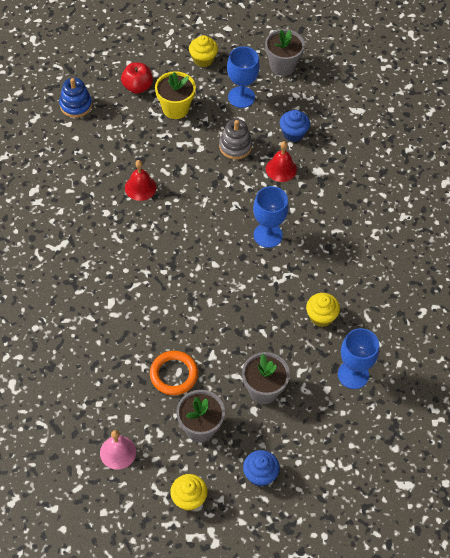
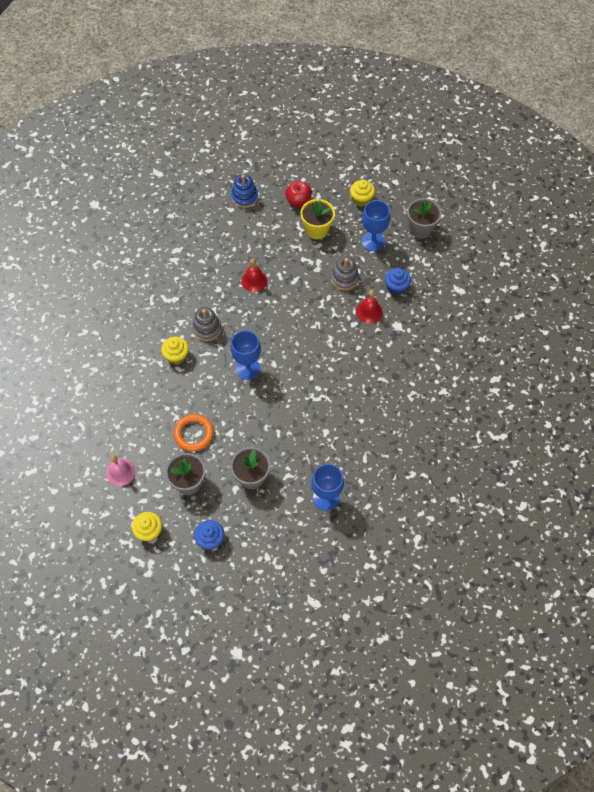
camera: 30 degrees right, 5 degrees up
(120, 259) = (207, 329): none -> grey stacking toy
(268, 235) = (327, 359): blue goblet -> blue goblet (247, 368)
(321, 316) = (329, 441): yellow cupcake -> yellow cupcake (176, 356)

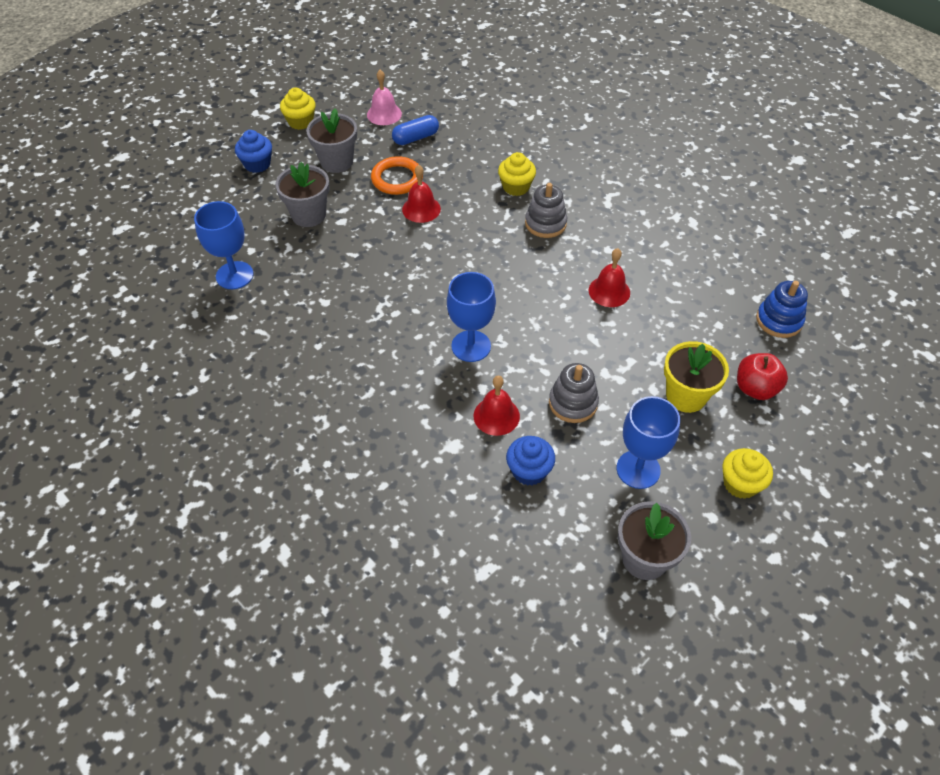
camera: 110 degrees right, 10 degrees down
(143, 438) = (416, 138): none -> blue capsule
(219, 407) = (421, 209): none -> red bell
(247, 368) = (464, 248): blue goblet -> blue goblet (471, 346)

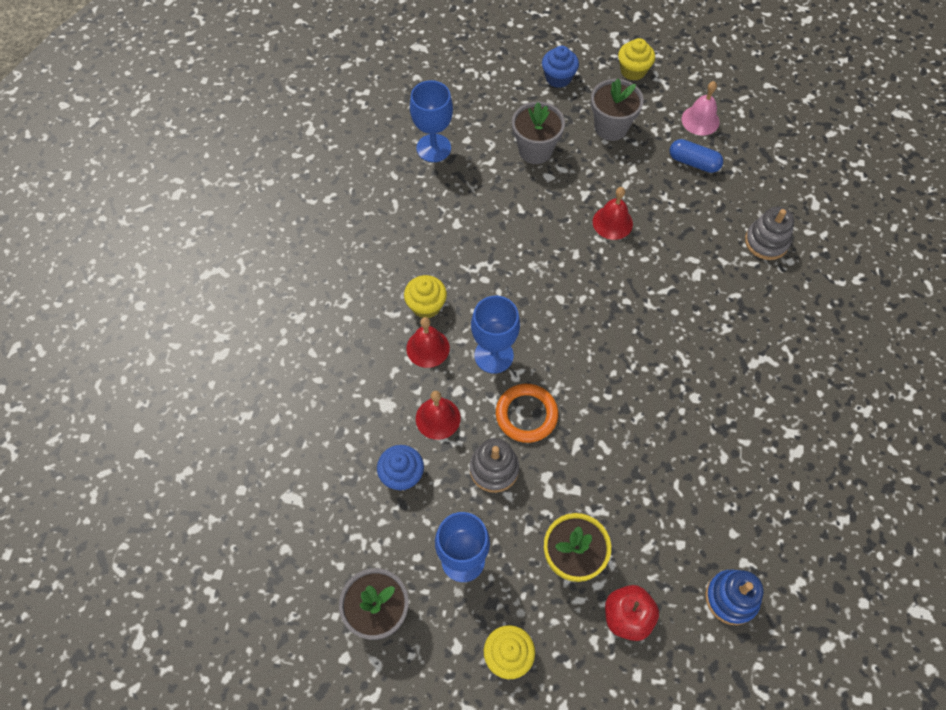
camera: 55 degrees right, 10 degrees up
(397, 179) = (631, 182): orange ring -> orange ring (526, 415)
(516, 187) = (705, 276): yellow cupcake -> yellow cupcake (426, 306)
(545, 223) = (681, 327): grey stacking toy -> grey stacking toy (766, 242)
(609, 291) = (643, 427): red bell -> red bell (428, 348)

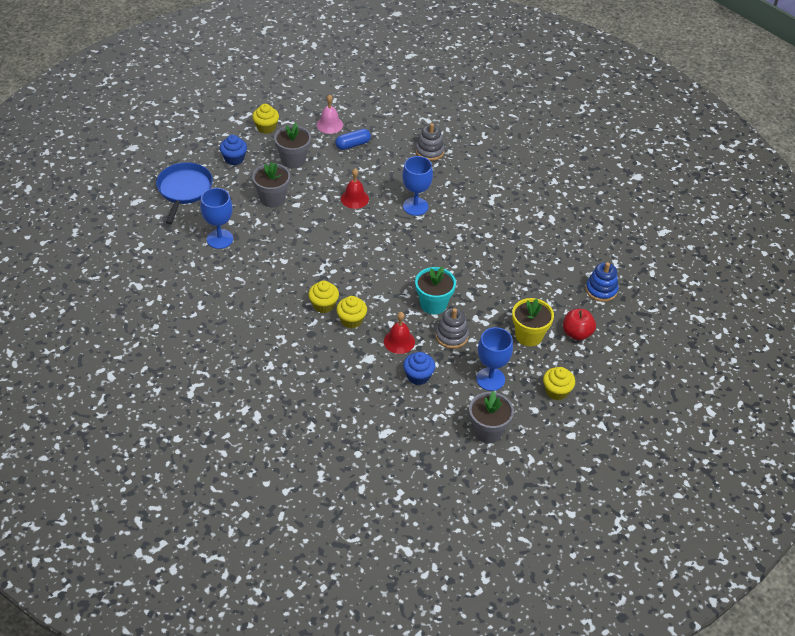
camera: 55 degrees left, 15 degrees down
(428, 348) = (351, 320): red bell -> yellow cupcake
(472, 71) = (184, 190): none -> blue pan
(494, 355) = (385, 296): blue goblet -> blue goblet (415, 206)
(526, 415) = (433, 304): orange ring -> turquoise flower pot

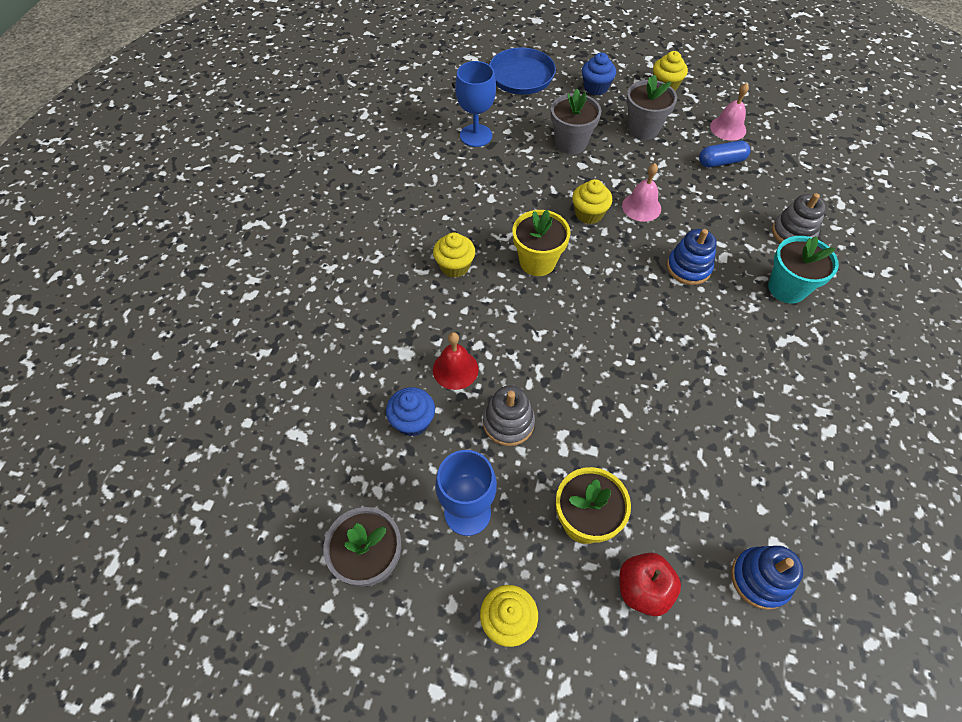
camera: 60 degrees right, 10 degrees up
(351, 320) = (452, 304): yellow cupcake -> yellow cupcake (589, 214)
(353, 145) = (721, 162): blue capsule -> blue capsule turned 45 degrees counterclockwise
(354, 198) = (641, 207): red bell -> pink bell
(354, 266) = (537, 262): none -> yellow flower pot
(415, 206) = (688, 268): blue goblet -> blue stacking toy
(433, 304) = (546, 373): turquoise flower pot -> turquoise flower pot (787, 288)

